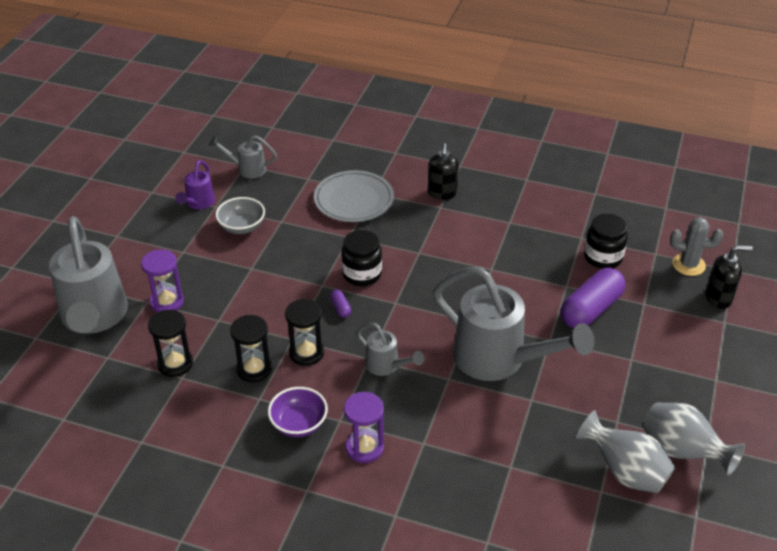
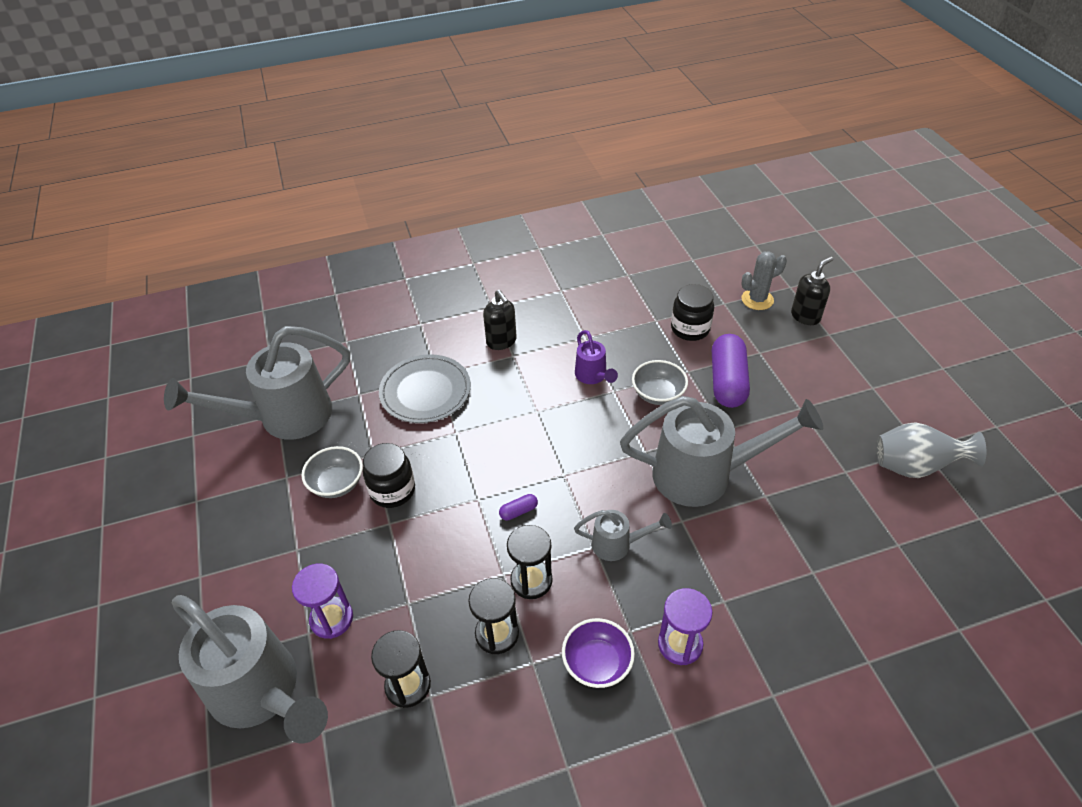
camera: 35 degrees left, 5 degrees up
(198, 203) = (264, 484): purple watering can -> purple watering can (593, 376)
(247, 169) = (284, 417): grey watering can -> grey watering can, size x2.12
(340, 308) = (518, 511): purple capsule -> purple capsule turned 60 degrees counterclockwise
(362, 274) = (505, 464): black jar -> black jar (392, 490)
(523, 289) = (658, 394): none -> grey bowl
(625, 472) = (896, 514): grey vase -> none

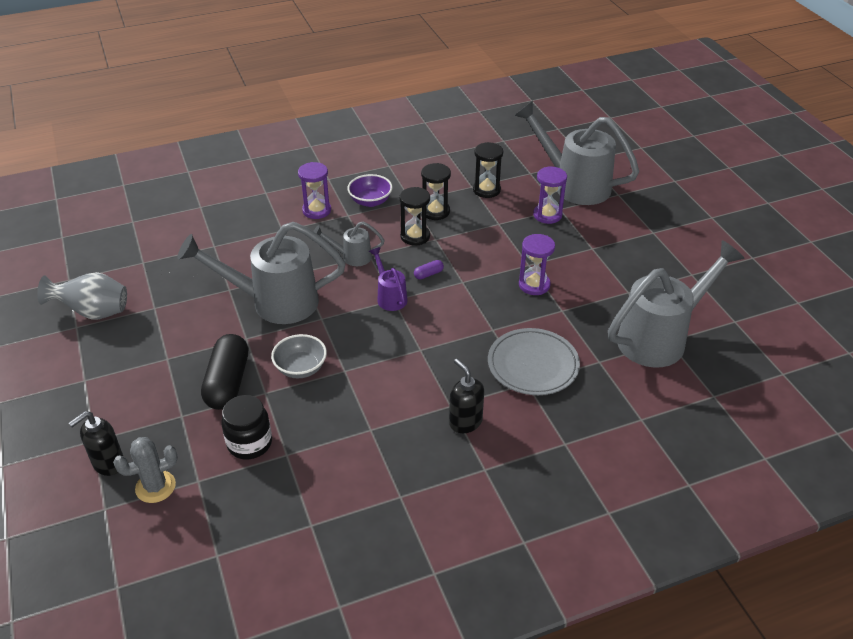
camera: 175 degrees right, 5 degrees down
(337, 484) = (582, 288): grey bowl -> none
(392, 490) = (534, 285): black jar -> purple hourglass
(593, 376) = (364, 384): purple watering can -> purple watering can (390, 297)
(727, 381) = (228, 382): purple capsule -> black capsule

